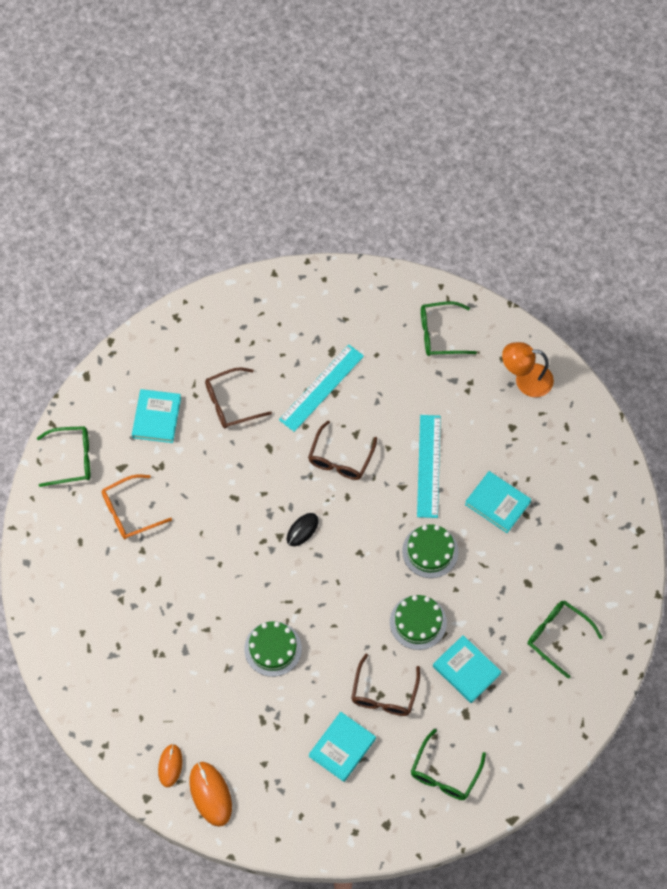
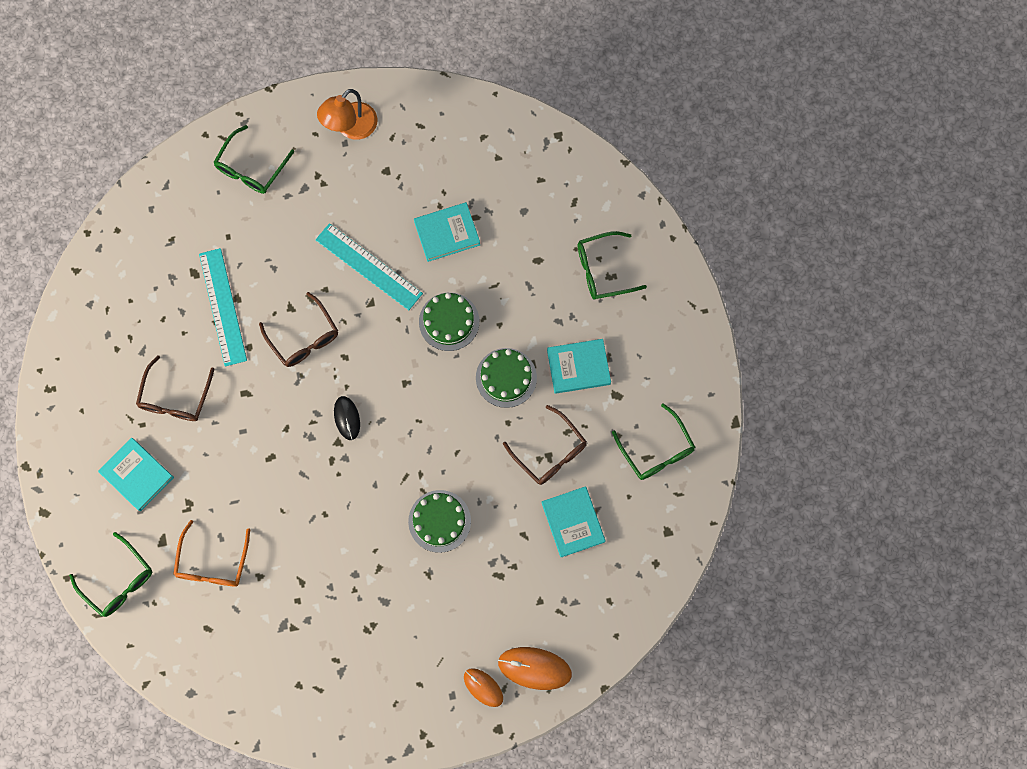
camera: 55 degrees left, 10 degrees up
(72, 459) = (119, 581): green glasses -> green glasses turned 105 degrees clockwise

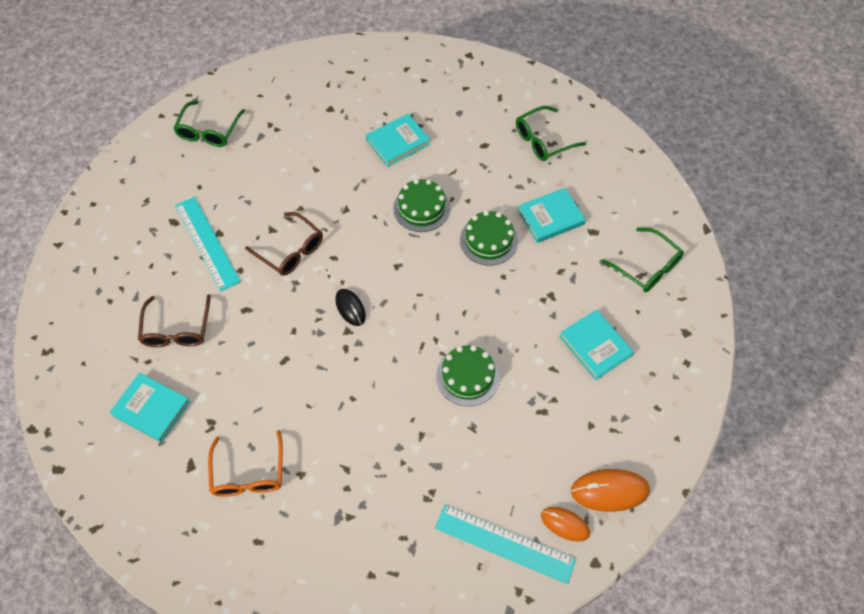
camera: 15 degrees left, 15 degrees down
(119, 581) = (151, 518): green glasses -> none
(351, 128) = (290, 85): orange lamp -> none
(369, 266) = (335, 182): turquoise ruler -> turquoise ruler (504, 543)
(550, 453) = (552, 292): brown glasses -> none

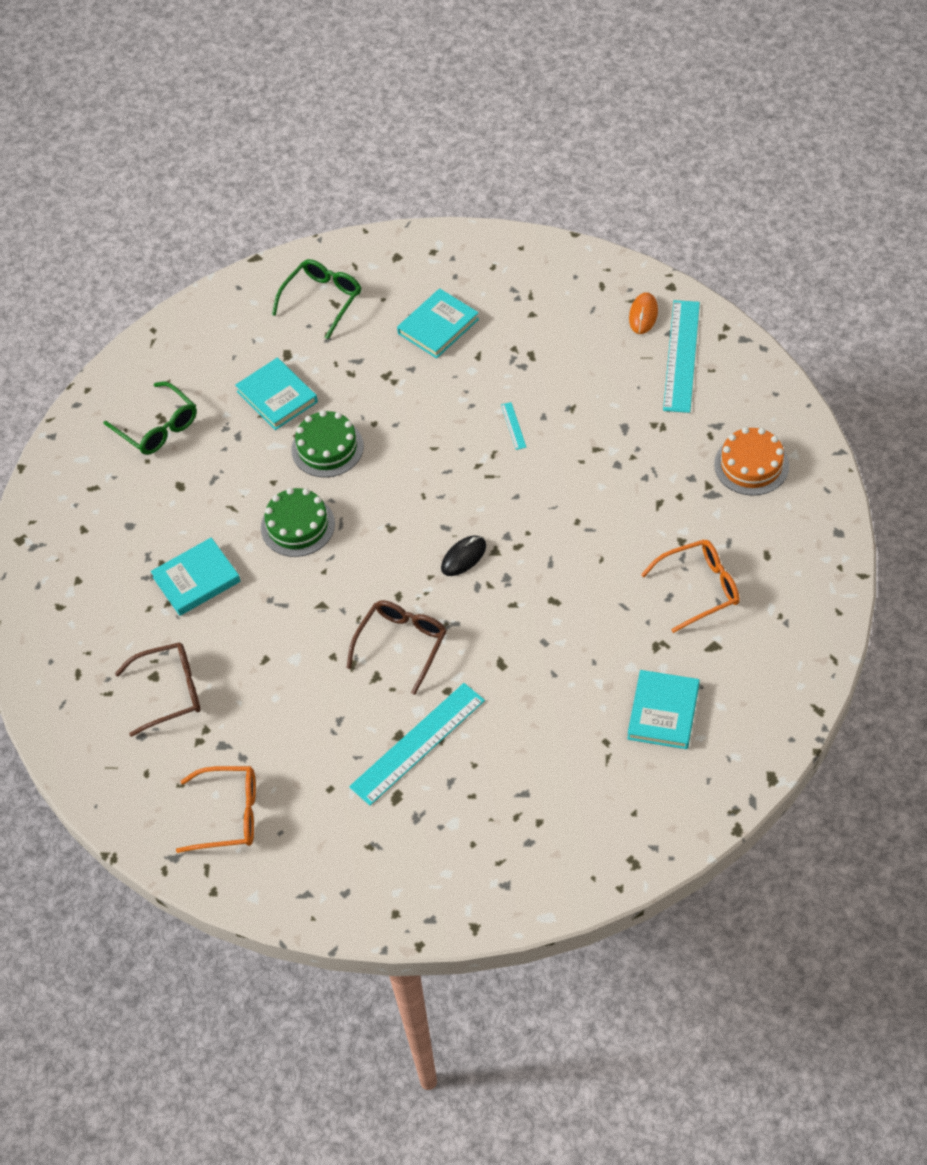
camera: 100 degrees left, 5 degrees down
(177, 330) = (554, 727): brown glasses -> brown glasses (171, 691)
(208, 131) = (230, 815): green glasses -> orange glasses
(357, 563) = (751, 465): none -> orange cake
(398, 142) = (196, 579): turquoise book -> turquoise book turned 75 degrees counterclockwise
(467, 376) = (513, 426): green cake -> turquoise ruler
(609, 491) = (596, 288): orange mouse -> none

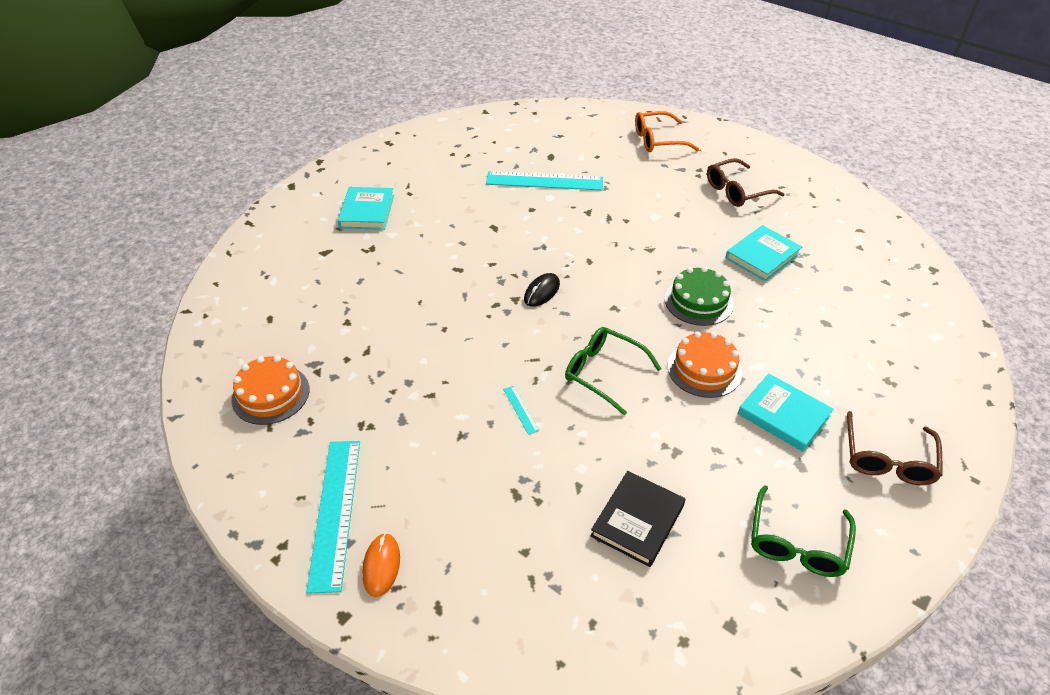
camera: 165 degrees right, 10 degrees down
(158, 428) = (885, 371): green glasses -> green glasses (603, 372)
(327, 448) = (704, 369): green cake -> orange cake
(402, 644) = (575, 231): brown glasses -> brown glasses (887, 460)
(418, 743) = (544, 181): turquoise ruler -> turquoise ruler turned 60 degrees clockwise
(438, 326) = (637, 521): turquoise book -> black book
(700, 588) = (332, 289): orange glasses -> none

